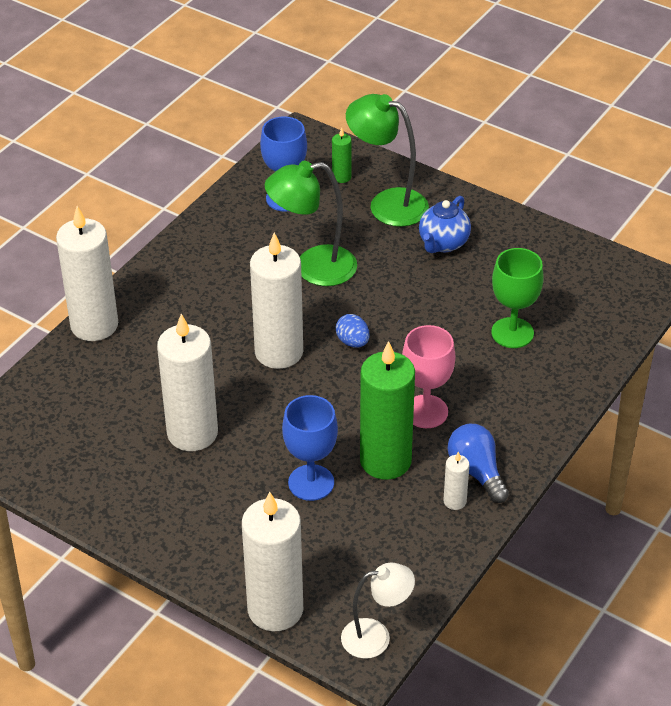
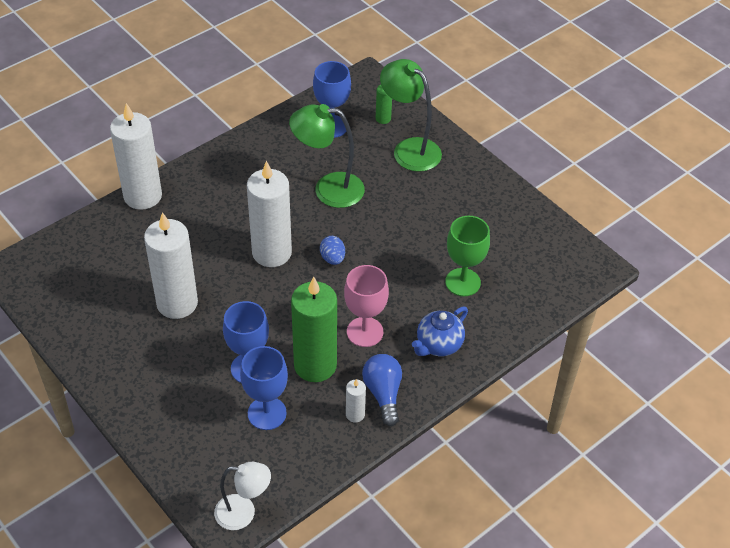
camera: 15 degrees right, 5 degrees up
(275, 609) = (176, 467): white candle -> none
(353, 525) = (267, 413): none -> blue goblet
(443, 243) = (439, 193): blue teapot -> blue teapot (438, 345)

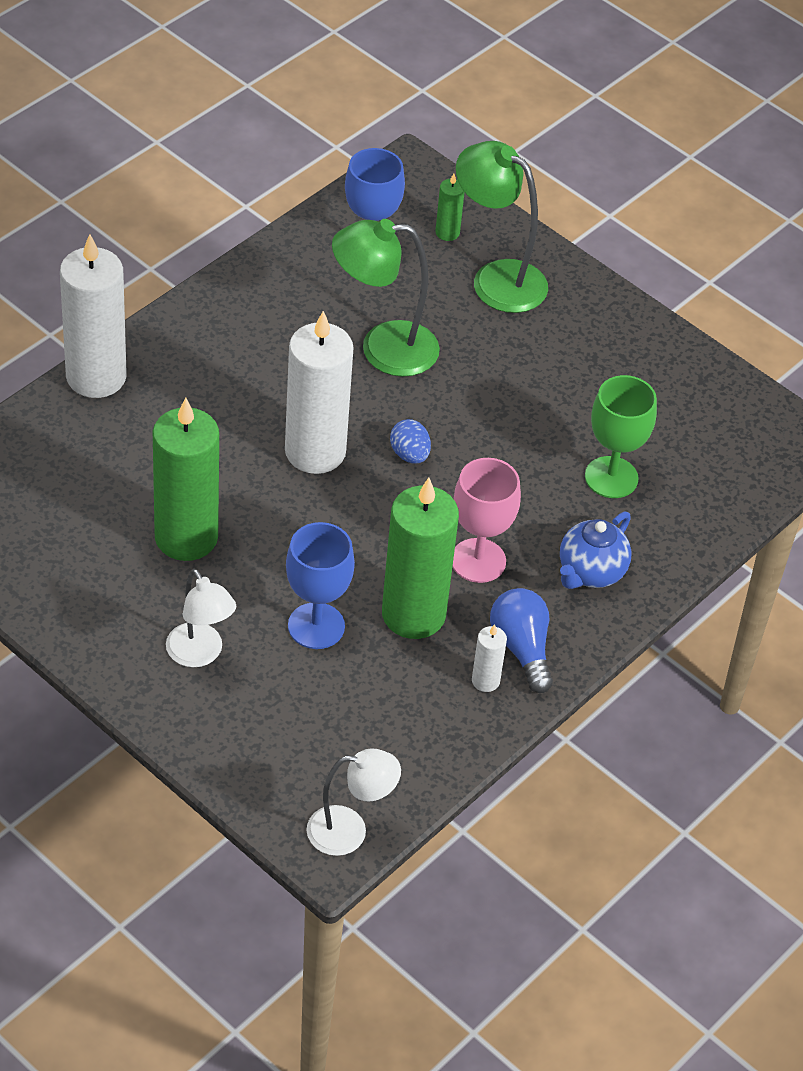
camera: 10 degrees left, 0 degrees up
(169, 382) = (200, 654): none -> white lamp
(177, 303) = (186, 537): white candle -> green candle
(267, 413) = (355, 688): blue goblet -> none

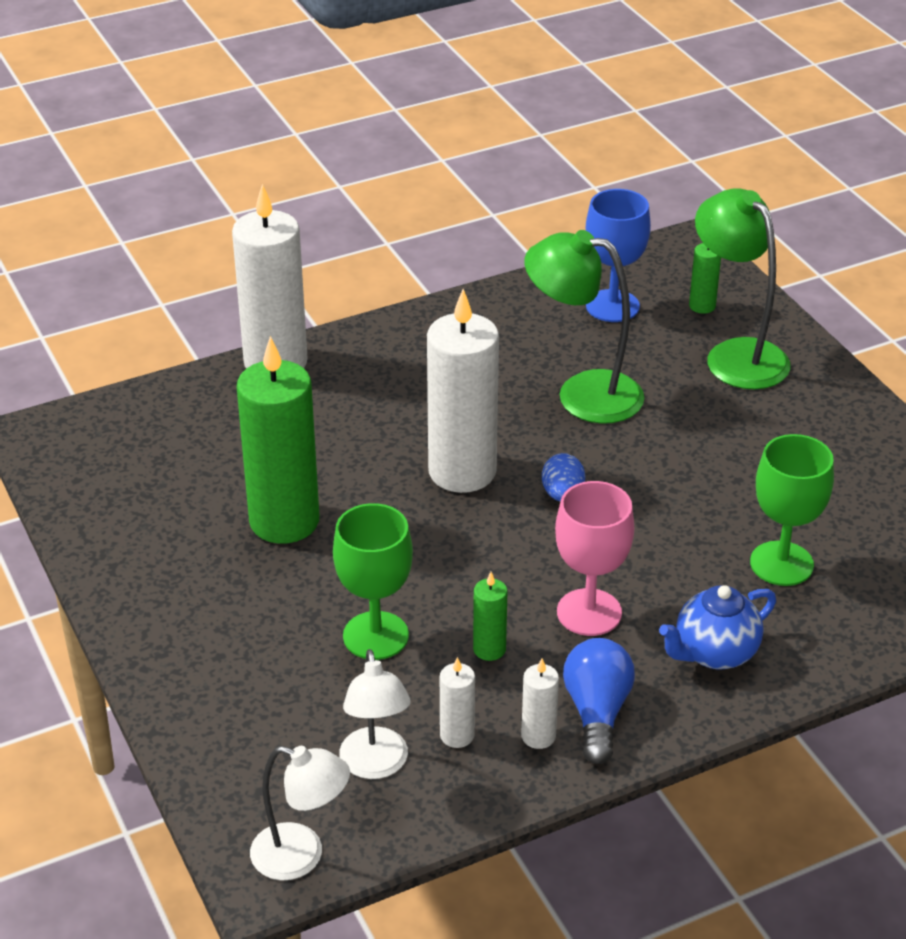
camera: 25 degrees right, 10 degrees down
(200, 654) = (236, 634): white lamp -> white lamp (376, 765)
(316, 626) = (375, 636): blue goblet -> green goblet
(413, 614) = (489, 649): green candle -> green candle, size x0.44
(422, 697) = (457, 735): none -> white candle

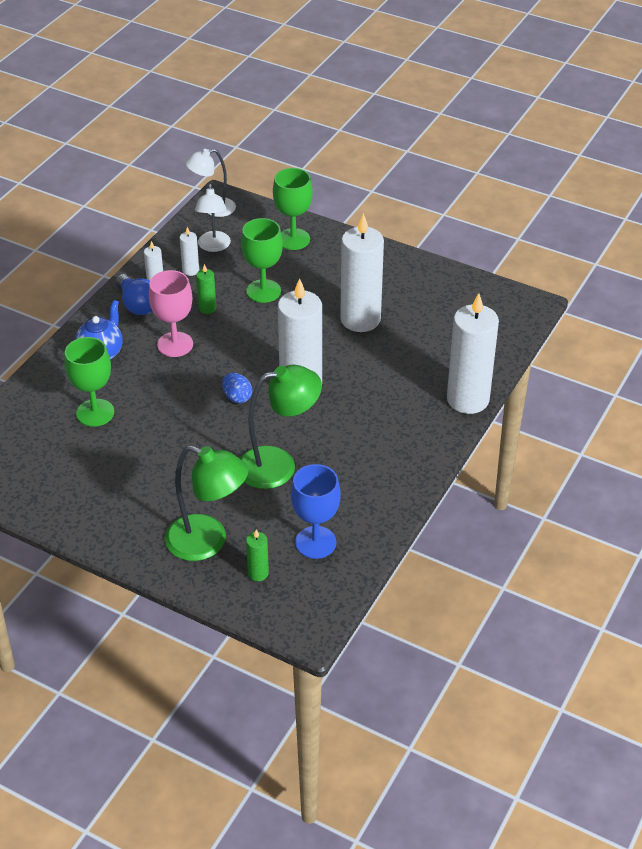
camera: 145 degrees right, 5 degrees up
(231, 709) = (293, 239): none -> green goblet
(284, 521) = (360, 319): green candle -> white candle
(376, 765) = (214, 246): white lamp -> white lamp turned 135 degrees counterclockwise

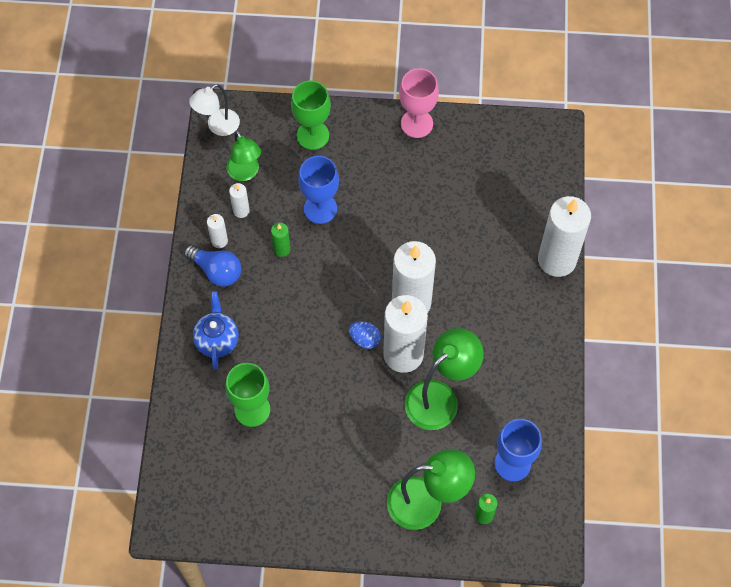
camera: 25 degrees left, 20 degrees up
(175, 344) = (277, 303): pink goblet -> pink goblet (416, 123)
(214, 246) = (245, 173): white lamp -> green lamp
(263, 291) = (320, 209): green goblet -> blue goblet
(360, 319) = (422, 207): white candle -> white candle (403, 354)

